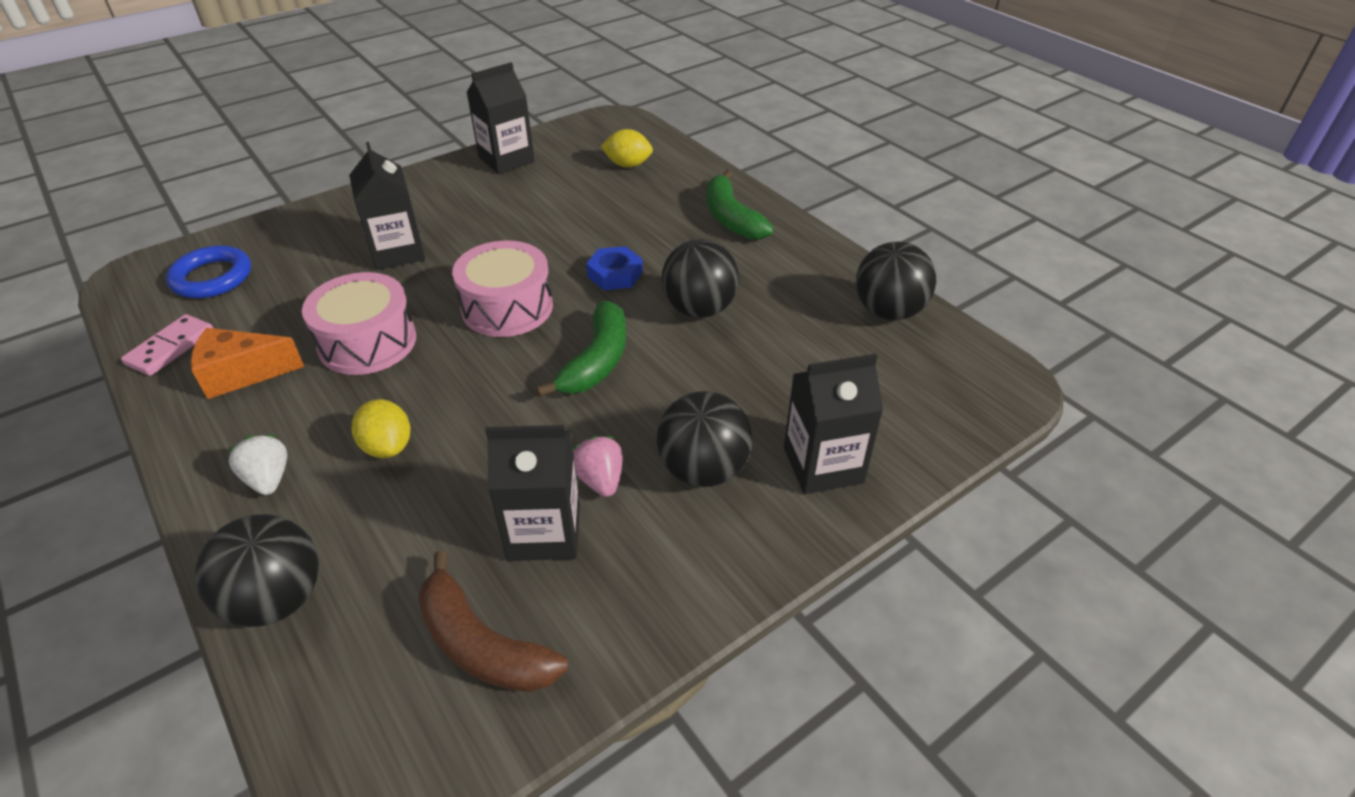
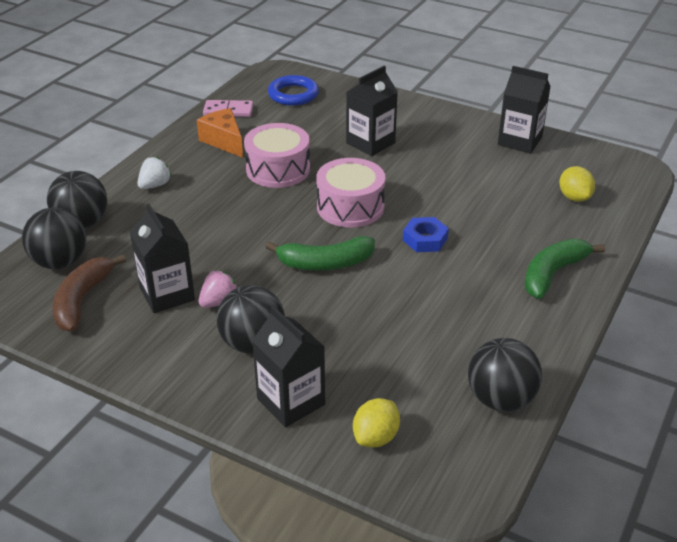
camera: 65 degrees right, 5 degrees down
(387, 446) = (199, 213): yellow lemon -> yellow lemon (376, 437)
(699, 309) = (417, 292): black ball -> black ball (60, 262)

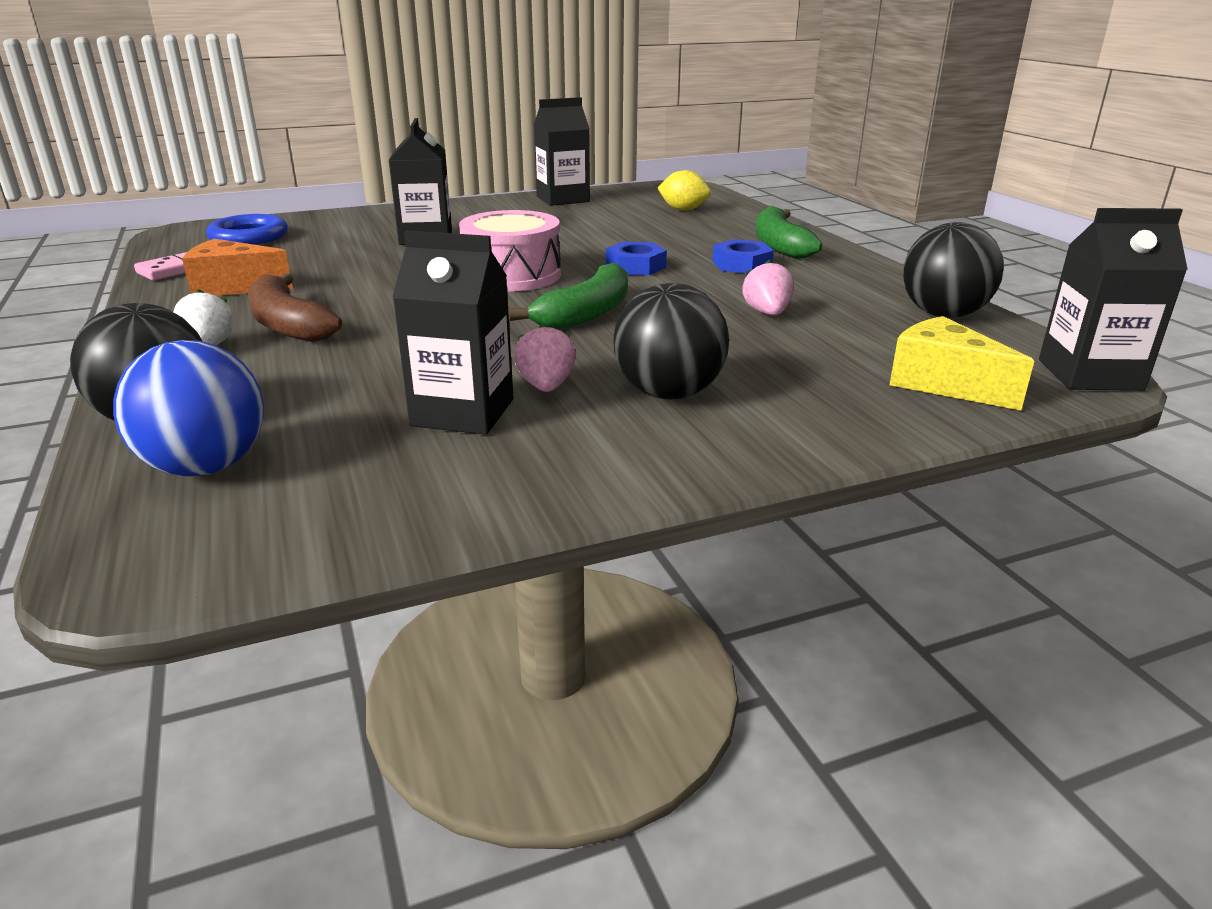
camera: 50 degrees left, 10 degrees down
(60, 262) = (206, 467): black ball -> blue ball
(82, 300) = (344, 479): brown banana -> brown banana (288, 325)
(278, 169) = (362, 282): pink drum -> none
(291, 401) = (818, 407): black carton -> black carton (1089, 375)
(376, 437) = (943, 384): yellow lemon -> yellow cheese
(408, 326) = (767, 313): none -> pink strawberry
(487, 277) = (741, 264): none -> blue nut

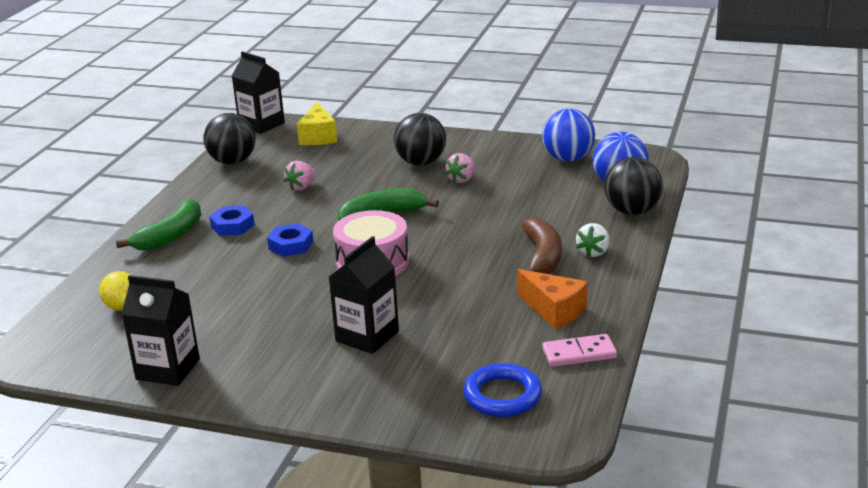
camera: 140 degrees left, 0 degrees up
(371, 493) = (568, 159): none -> blue ball
(463, 412) = (508, 178): black carton -> none

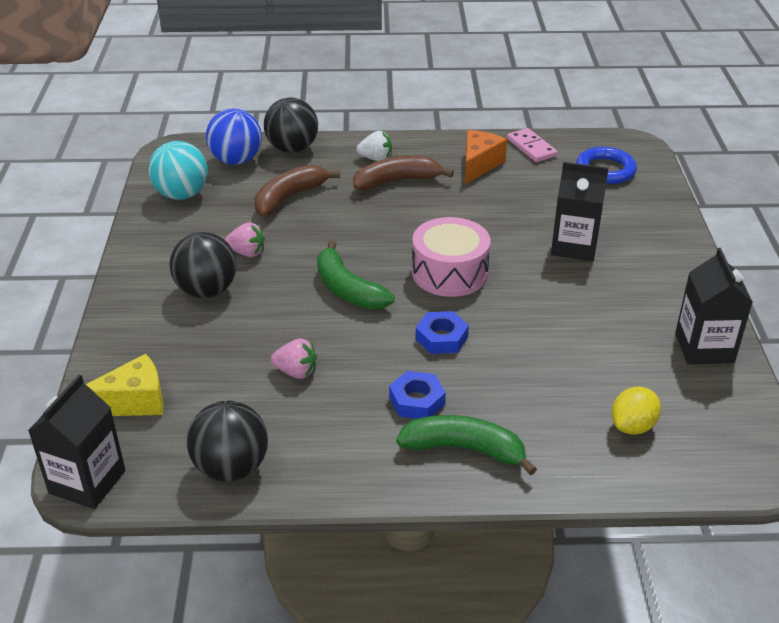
camera: 110 degrees left, 10 degrees up
(539, 203) = (289, 197): none -> brown banana
(568, 159) = (181, 195): blue ball -> turquoise ball

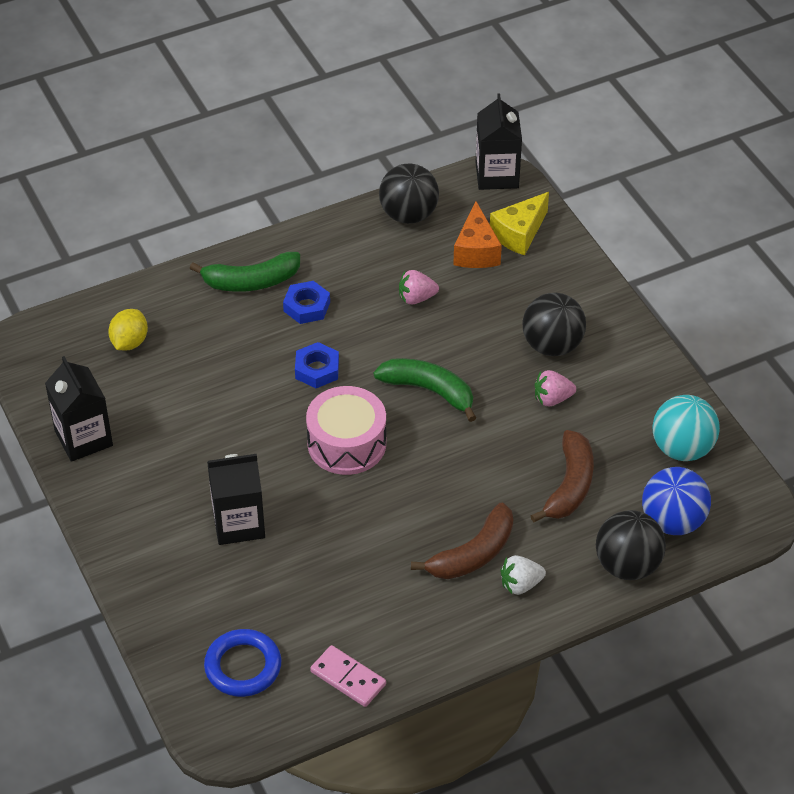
camera: 155 degrees right, 10 degrees up
(479, 165) = (395, 619): orange cheese -> orange cheese (476, 251)

